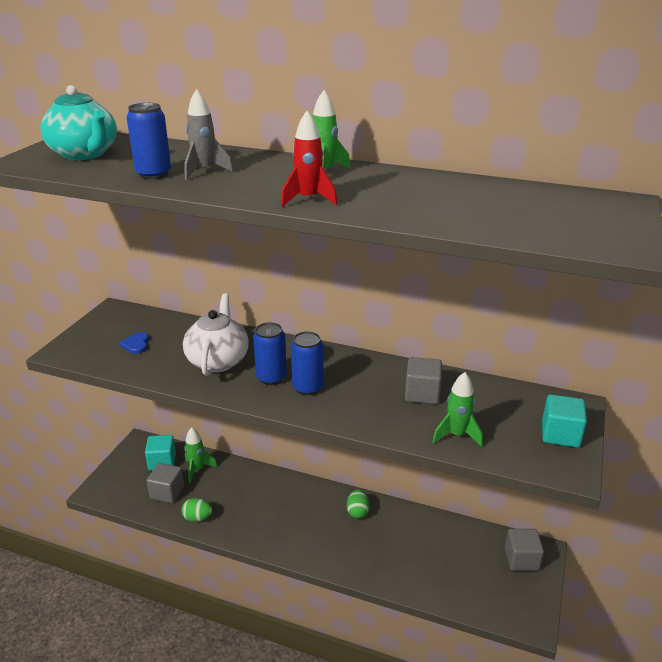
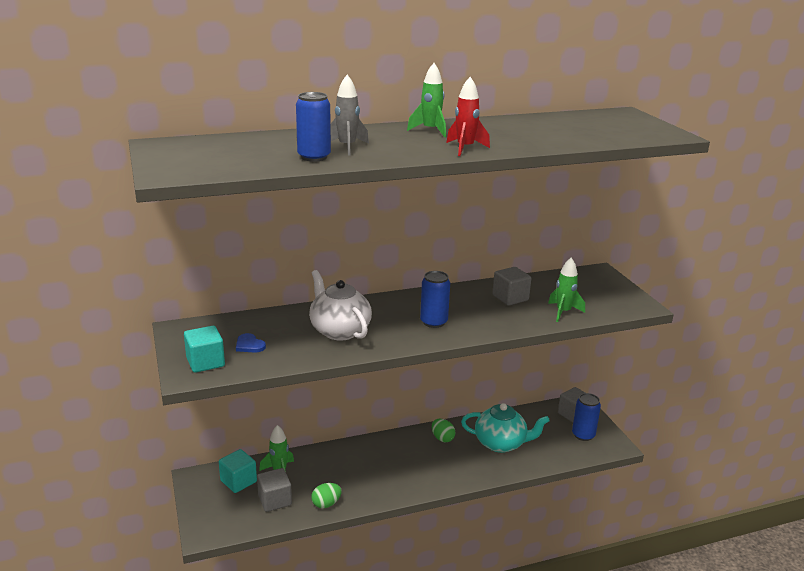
camera: 40 degrees left, 5 degrees down
(84, 154) = (211, 156): turquoise teapot -> turquoise teapot (501, 443)
(271, 378) = (398, 326): blue can -> blue can (583, 435)
(560, 434) = (613, 290): turquoise cube -> turquoise cube (205, 362)

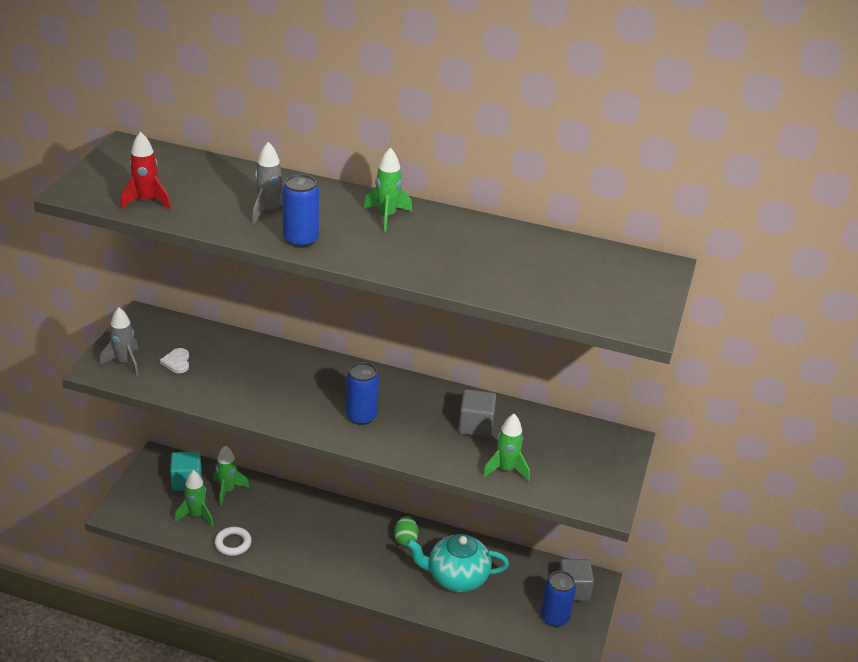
camera: 35 degrees right, 10 degrees up
(205, 362) = (125, 362): turquoise cube -> grey rocket
(249, 345) = (177, 362): blue heart -> white heart
(275, 500) = (196, 515): grey cube -> green rocket
(314, 157) = (220, 214): blue can -> blue can (300, 240)
(326, 504) = (233, 543): green egg -> white ring
(339, 331) = (266, 384): white teapot -> none
(465, 148) = (374, 256): red rocket -> red rocket (146, 201)
(501, 443) = (456, 577): turquoise teapot -> turquoise teapot turned 135 degrees clockwise

